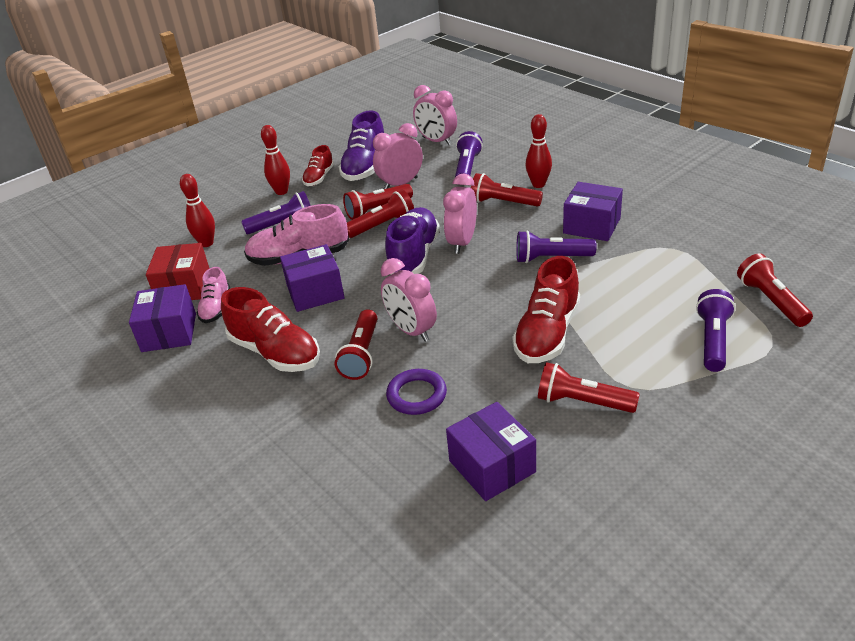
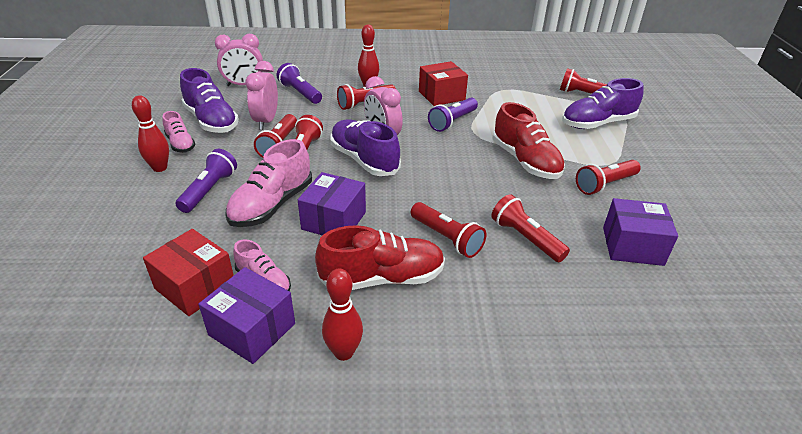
camera: 55 degrees left, 0 degrees up
(206, 243) = (152, 241): red bowling pin -> red bowling pin (344, 352)
(319, 178) = (180, 144): red shoe -> pink shoe
(411, 330) = (450, 204): pink clock -> none
(417, 395) = (525, 238): purple ring -> red flashlight
(592, 225) = (441, 95): purple box -> red box
(713, 340) = (597, 123): purple flashlight -> purple shoe

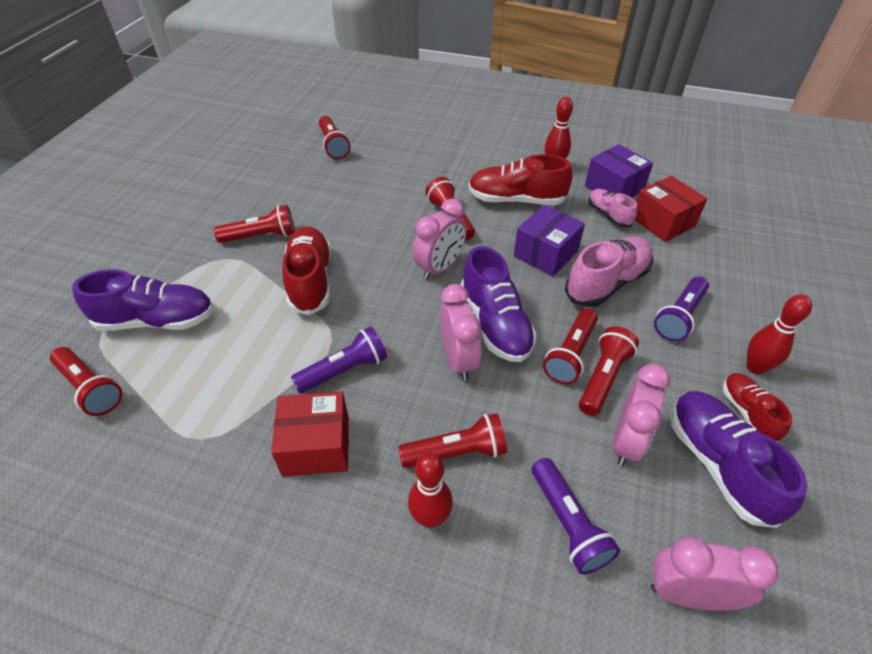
camera: 160 degrees left, 10 degrees up
(180, 144) = (747, 413): pink shoe -> red shoe
(428, 189) = (440, 268): none -> pink clock
(525, 238) = (385, 205): red flashlight -> red flashlight (333, 145)
(632, 246) = (307, 184): purple box -> none

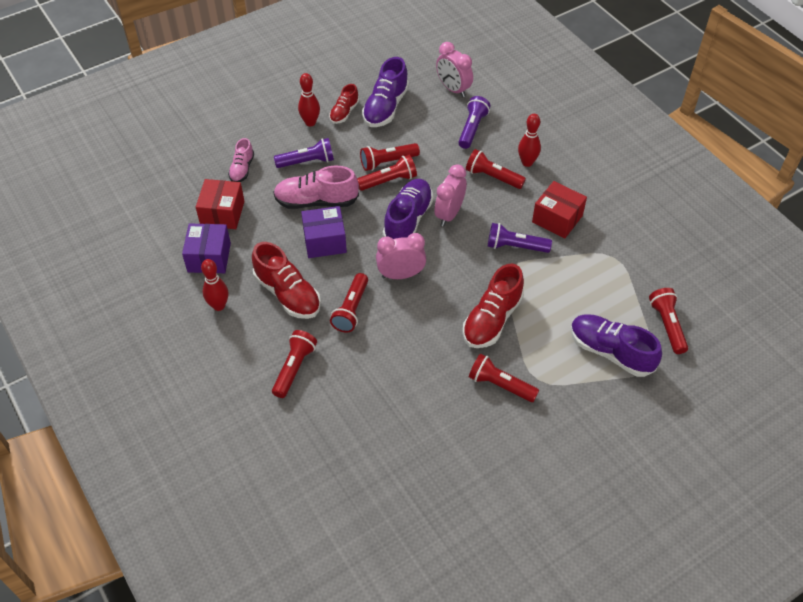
camera: 140 degrees left, 5 degrees up
(333, 145) = (362, 464): red flashlight -> red flashlight (294, 368)
(608, 215) = (246, 240): pink shoe -> pink shoe (242, 169)
(626, 441) = (412, 136): pink clock -> none

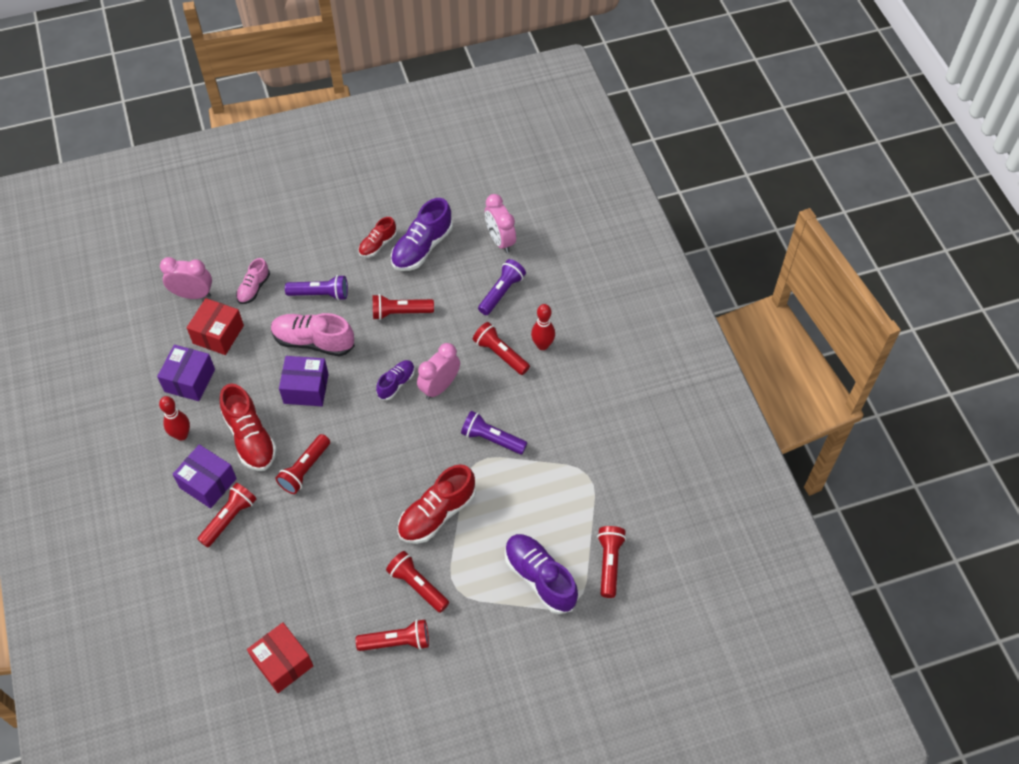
camera: 15 degrees right, 5 degrees up
(261, 342) = (208, 483): none -> purple box
(310, 122) = (339, 249): red bowling pin -> none
(388, 181) = (393, 335): red flashlight -> red flashlight (397, 642)
(401, 275) = (366, 443): pink clock -> pink clock (193, 294)
(408, 220) = (396, 383): purple shoe -> purple shoe, size x0.58
(557, 219) = (547, 417): red box -> red box (283, 663)

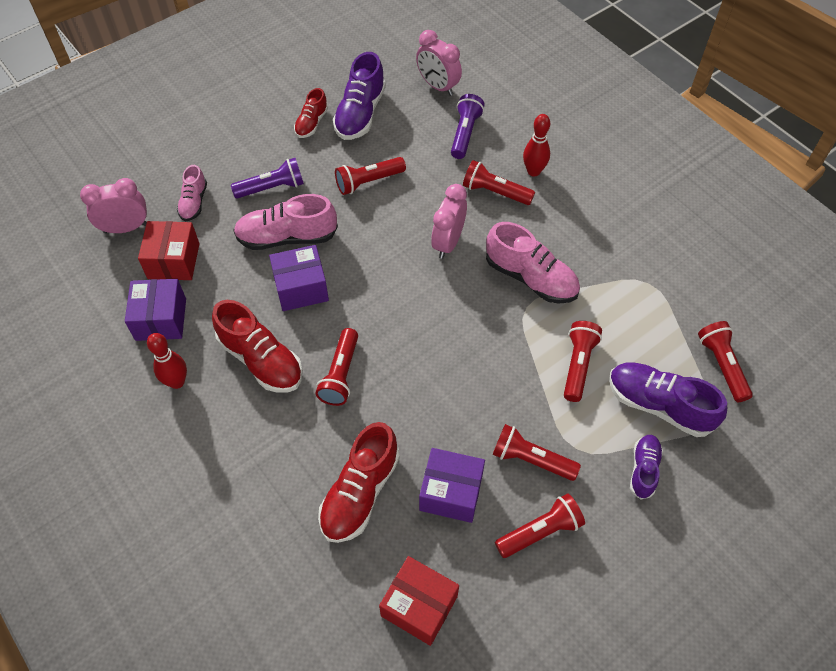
camera: 20 degrees left, 0 degrees up
(208, 483) = (232, 426): purple box -> purple box (451, 492)
(229, 518) = (276, 458): red flashlight -> red flashlight (578, 365)
(396, 383) = (399, 253): purple shoe -> purple shoe (643, 469)
(437, 514) = (512, 374): red shoe -> red shoe (360, 493)
(492, 439) = (531, 278): purple flashlight -> pink shoe

